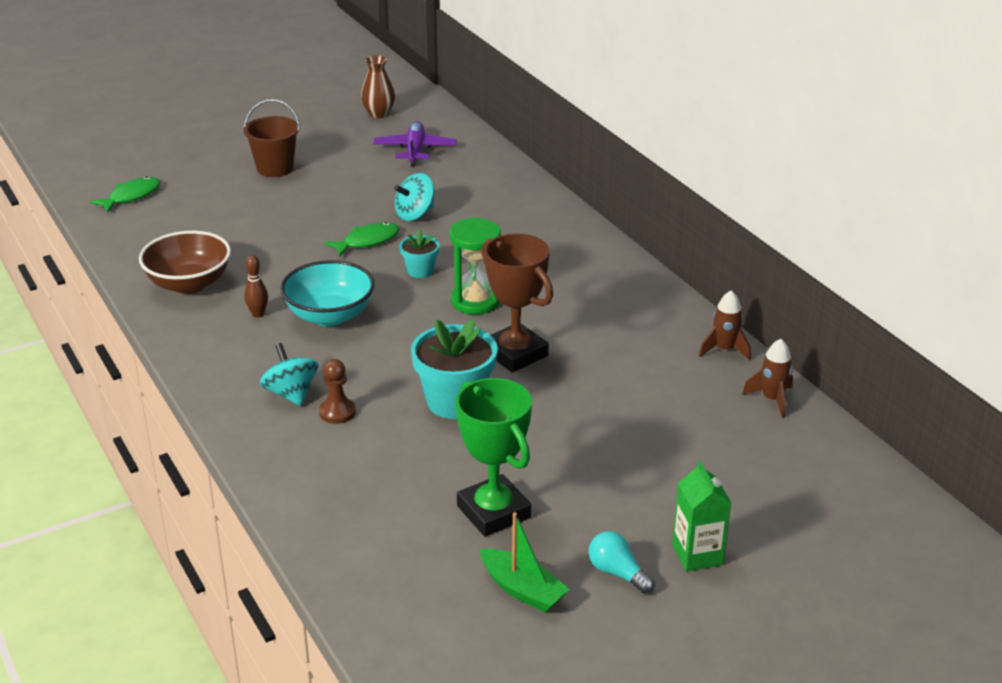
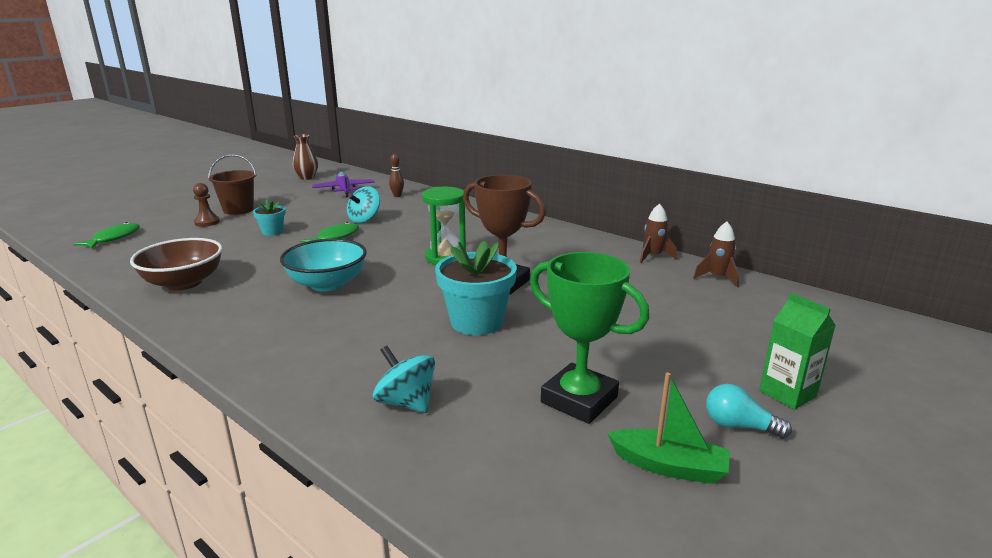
camera: 20 degrees left, 10 degrees down
(258, 314) = (259, 293): brown bowling pin -> brown bowling pin (397, 196)
(291, 394) = (318, 344): turquoise spinning top -> turquoise spinning top (406, 402)
(337, 412) = (372, 349): brown pawn -> brown pawn (207, 222)
(420, 271) = (389, 247): turquoise flower pot -> turquoise flower pot (272, 232)

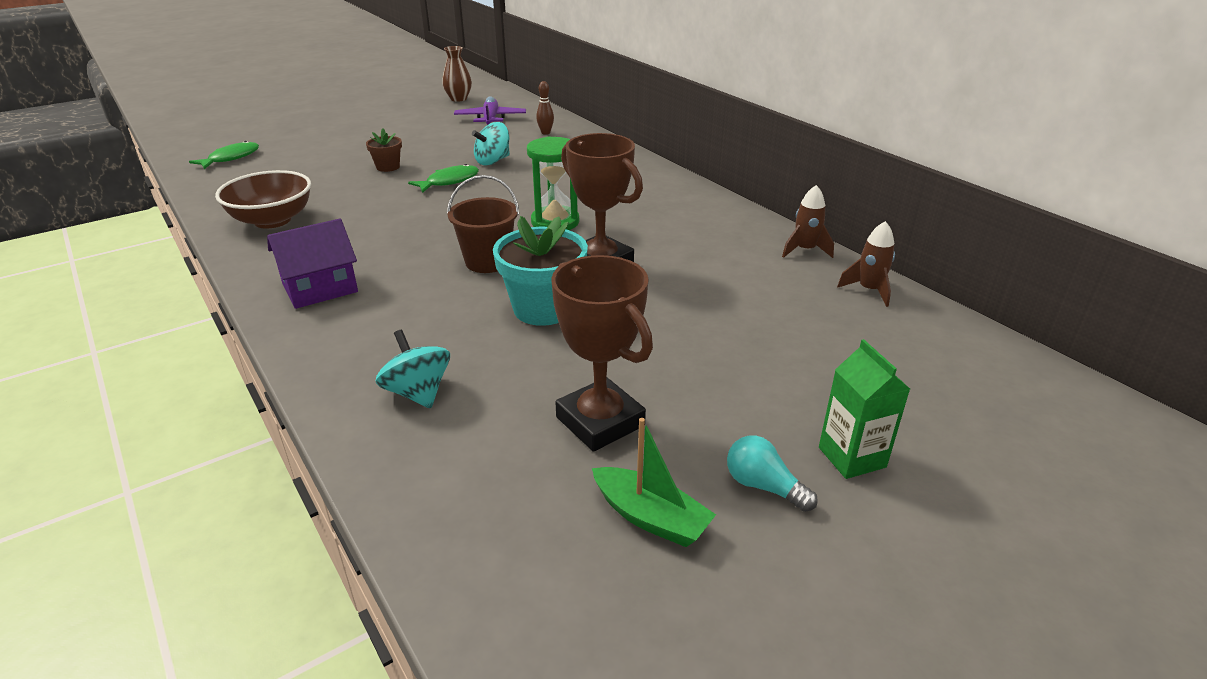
camera: 15 degrees right, 10 degrees up
(207, 222) = (328, 148): brown pawn -> none
(238, 210) = (366, 135): brown bucket -> brown bucket (487, 262)
(262, 331) = (320, 288): none -> purple house
(272, 232) = (388, 167): turquoise flower pot -> brown flower pot
(327, 284) = (411, 240): turquoise bowl -> none
(579, 400) = (600, 421): green trophy -> brown trophy

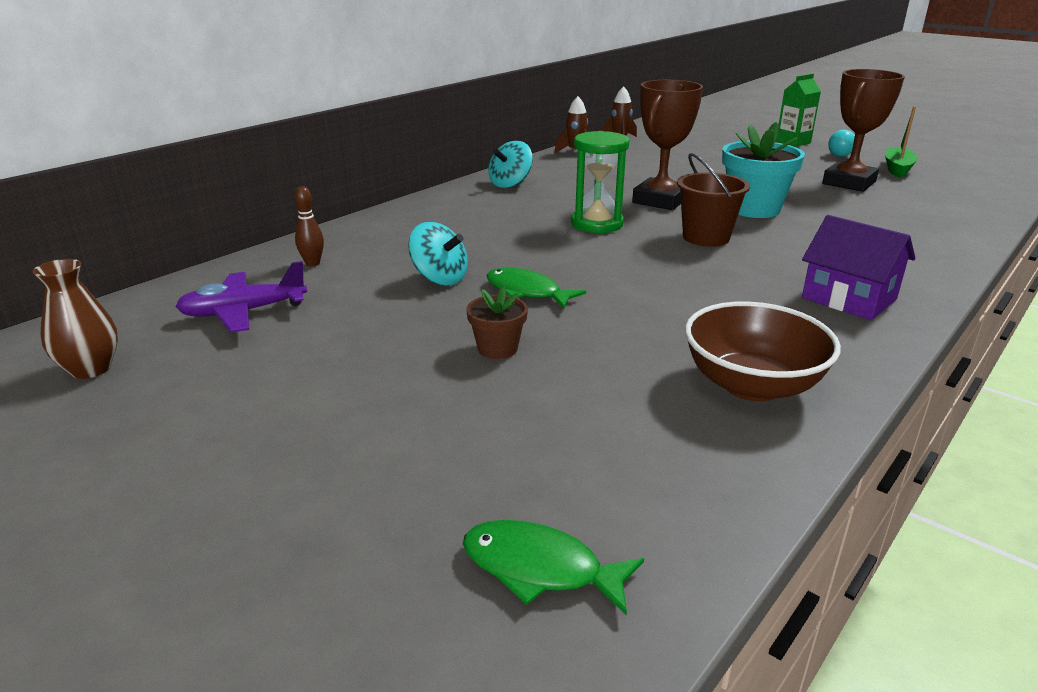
camera: 105 degrees left, 5 degrees down
(418, 392) = (907, 227): turquoise spinning top -> turquoise spinning top (510, 184)

